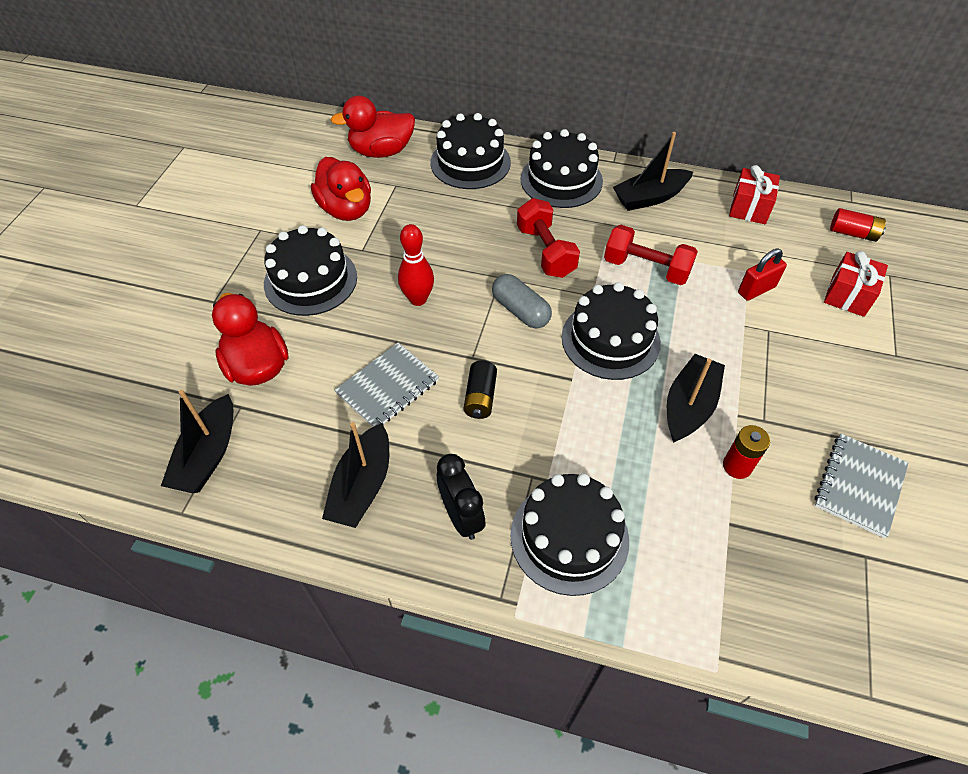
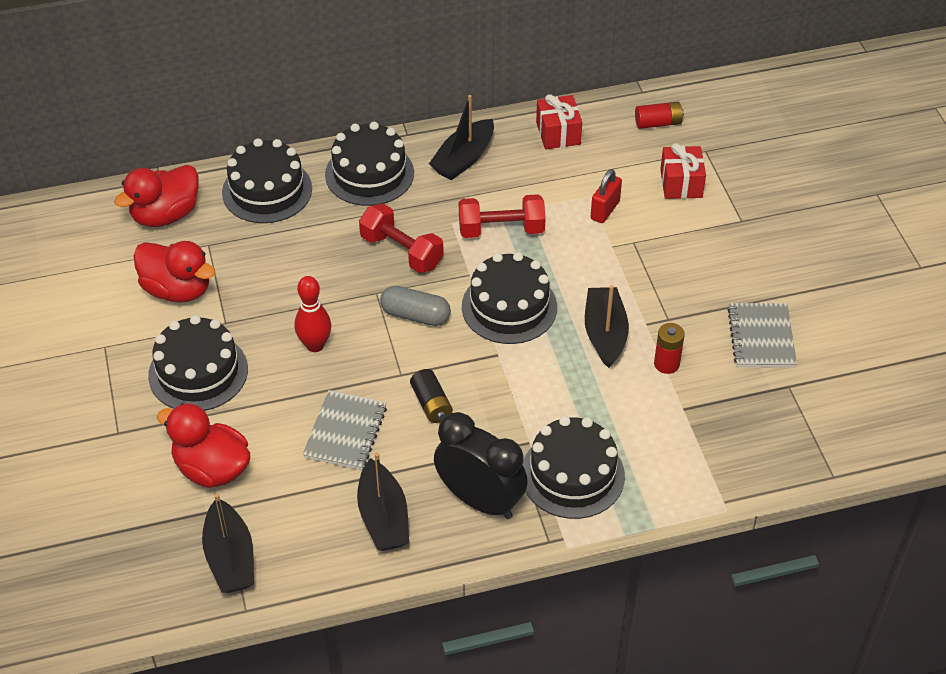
camera: 30 degrees left, 5 degrees down
(461, 516) = (480, 500): black clock -> black clock, size x1.52

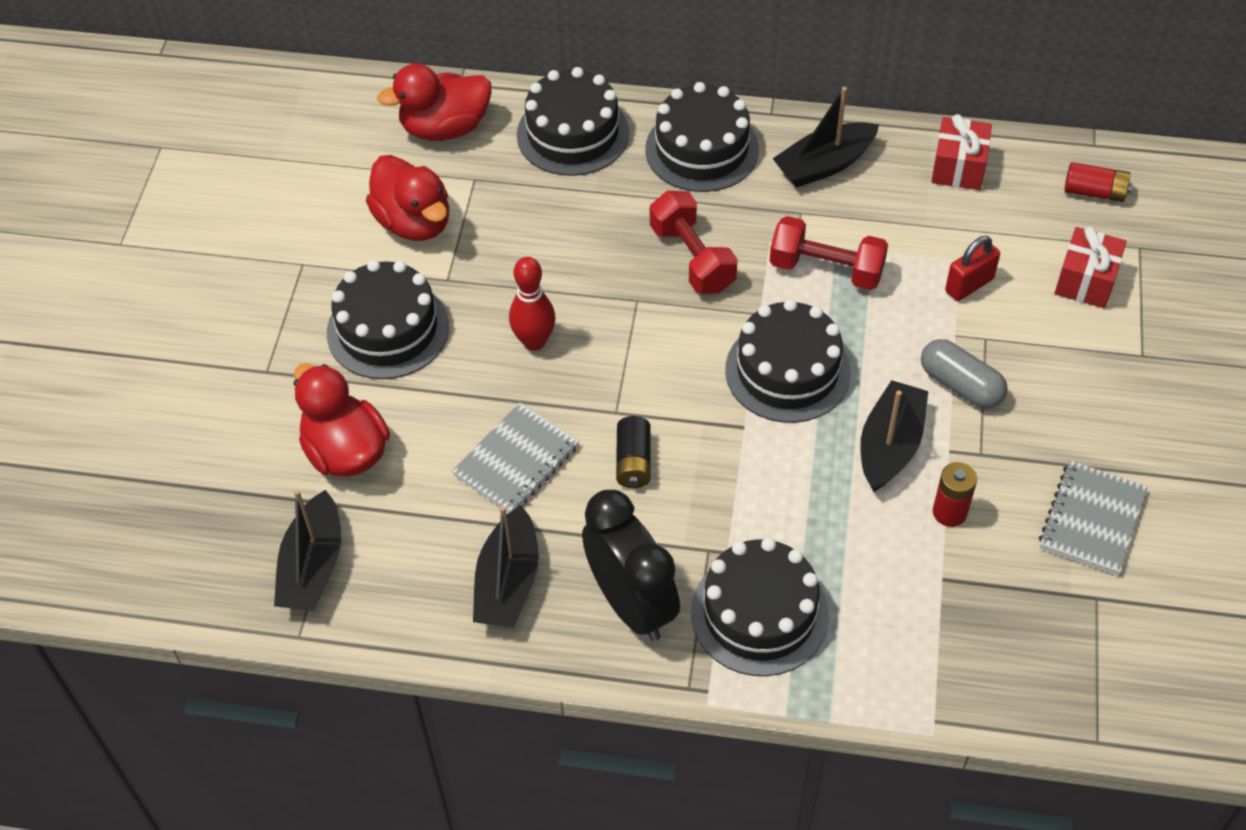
camera: 25 degrees right, 5 degrees up
(415, 315) = (669, 344): grey capsule -> grey capsule (960, 385)

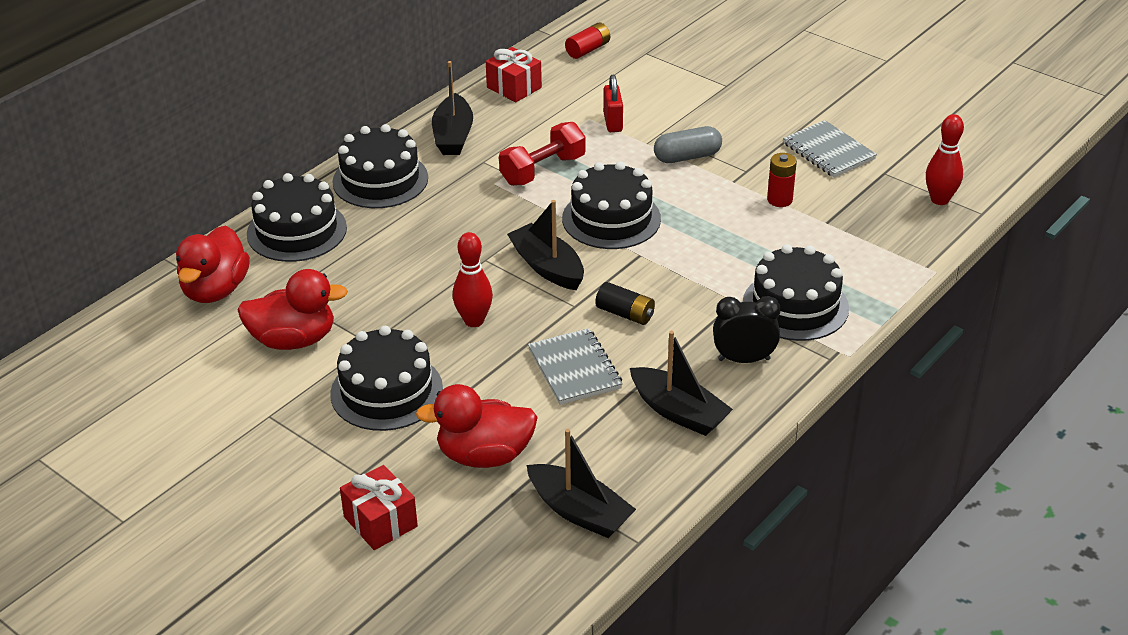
camera: 60 degrees left, 15 degrees down
(631, 604) = (744, 359): black clock -> black clock, size x0.66
(692, 258) = (474, 221): red dumbbell -> none
(890, 446) = (709, 202): black boat -> black boat (547, 267)
(1086, 281) = (652, 81): red gift -> red gift (380, 522)
(1088, 682) = (939, 200): none -> red bowling pin

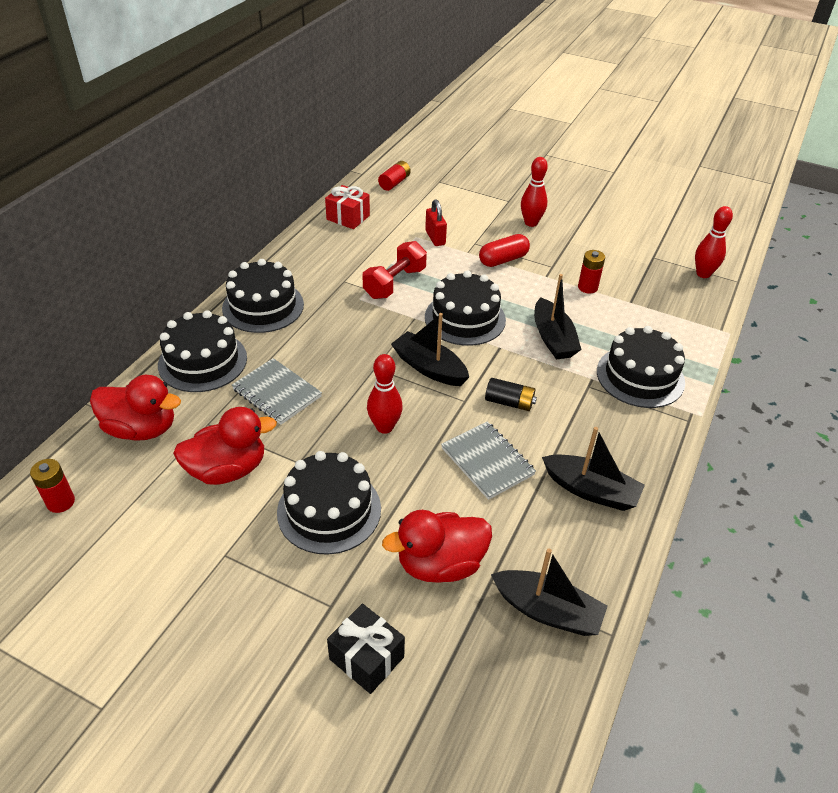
camera: 15 degrees left, 5 degrees up
(120, 347) = (60, 502): none -> red battery
(215, 290) = (141, 429): red duck -> red duck turned 75 degrees counterclockwise
(380, 522) = (366, 658): red gift -> black gift
(453, 136) = (312, 262): black boat -> black boat (553, 338)
(687, 157) = (503, 260): grey capsule -> red capsule
(743, 115) = (531, 223): none -> red bowling pin
(744, 359) = (622, 431): black clock -> none
(828, 151) = (605, 245): grey notebook -> grey notebook (276, 393)

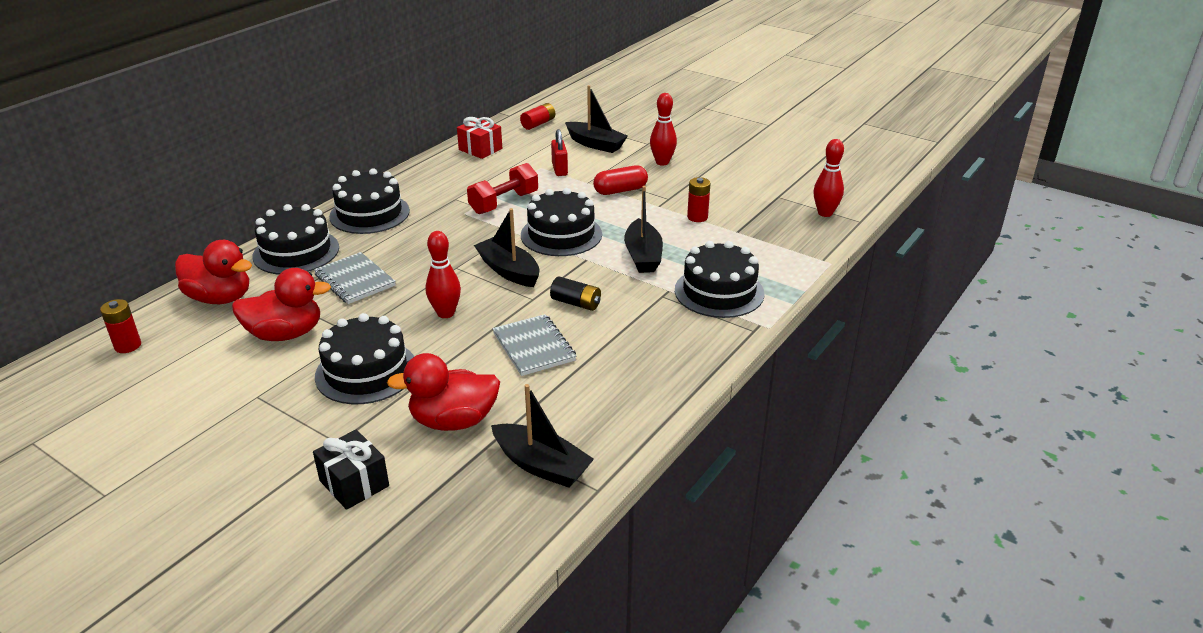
camera: 10 degrees right, 10 degrees down
(591, 490) = (627, 377): black boat -> black boat (595, 144)

